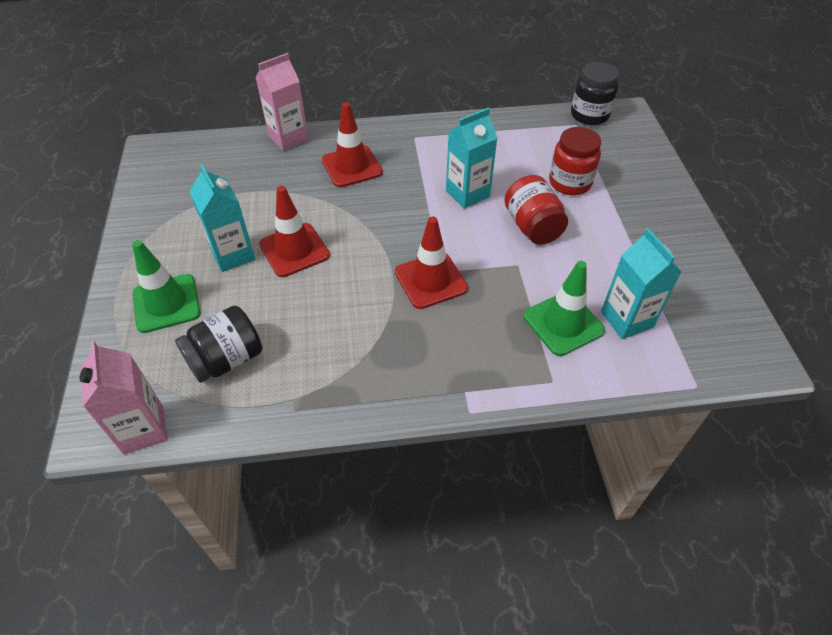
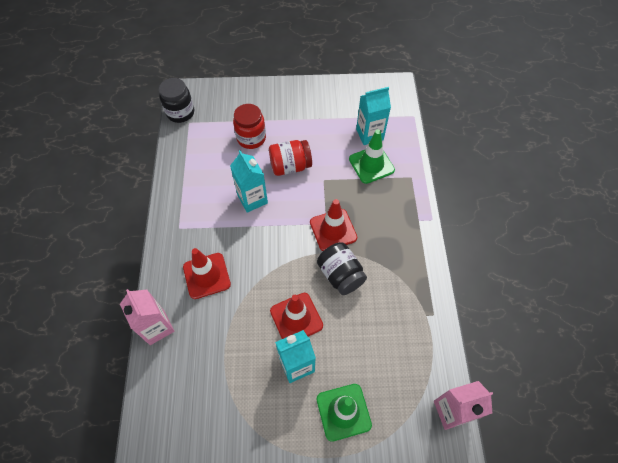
camera: 85 degrees left, 10 degrees up
(226, 359) = (396, 360): black jar -> black jar (340, 275)

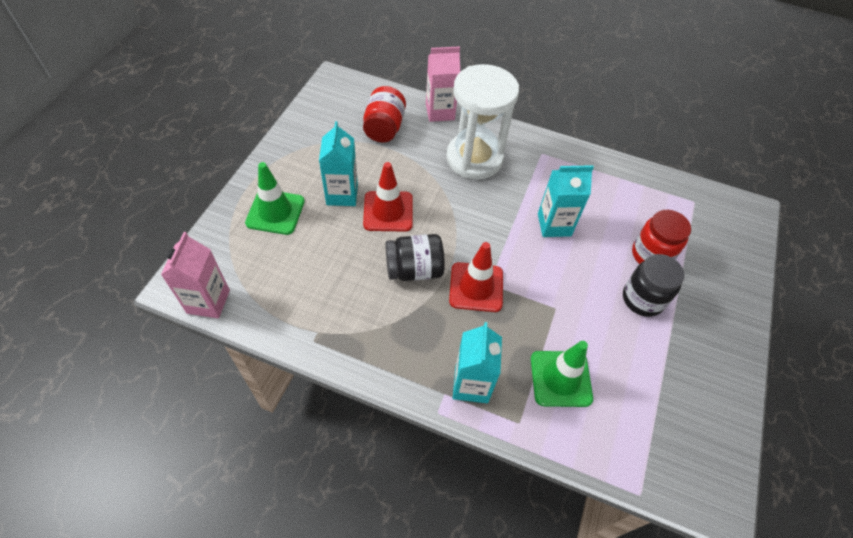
camera: 110 degrees right, 5 degrees down
(180, 113) = (713, 198): black jar -> black jar (642, 299)
(206, 276) = (474, 158): red traffic cone -> white hourglass
(290, 166) = (591, 280): red jar -> red jar (384, 128)
(369, 134) = (618, 403): turquoise carton -> turquoise carton (471, 384)

